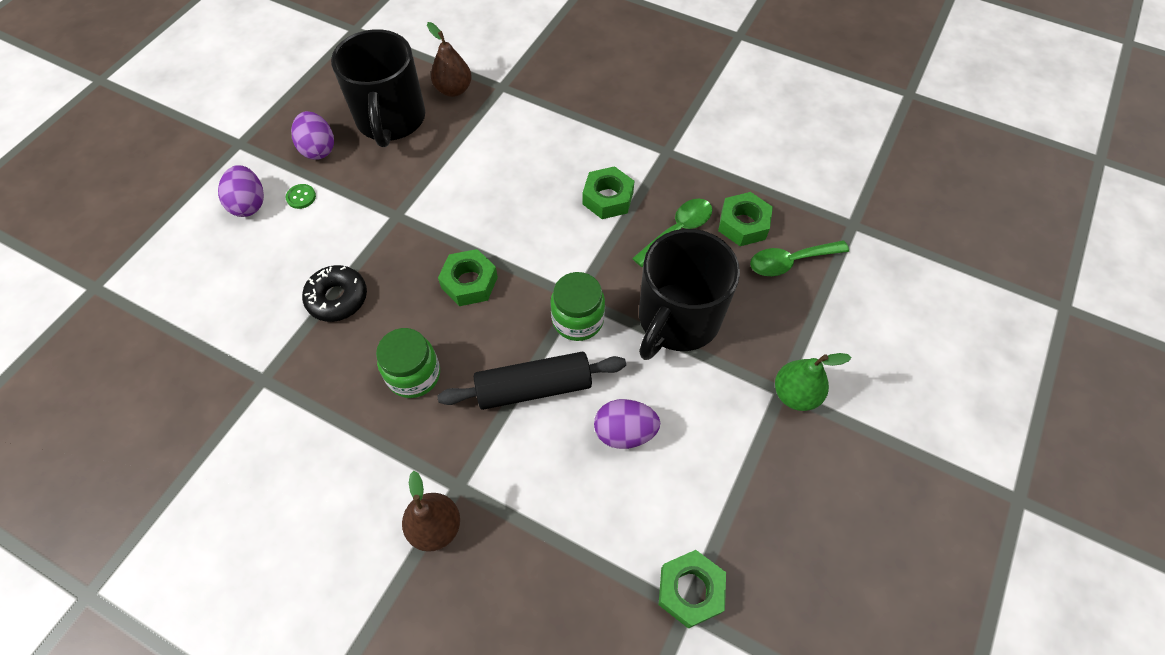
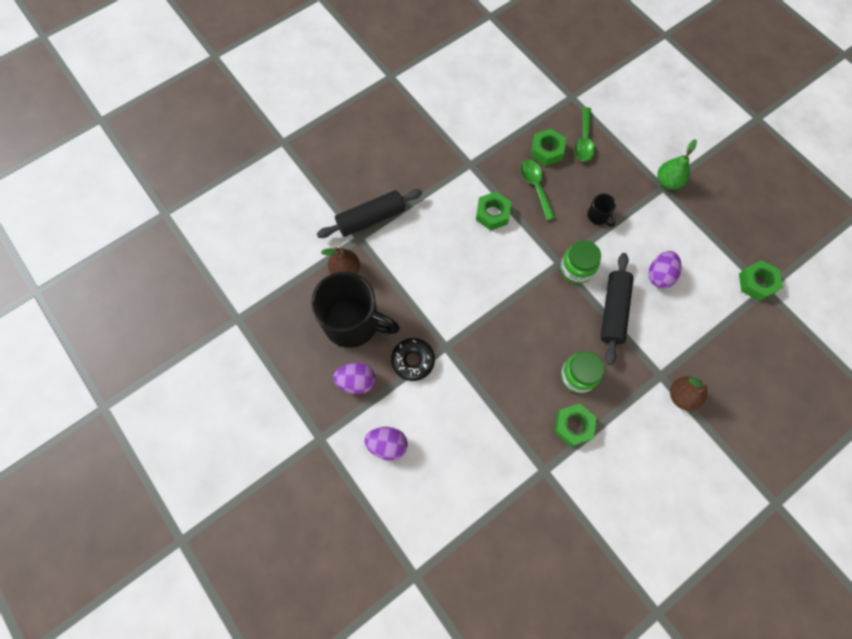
camera: 65 degrees left, 10 degrees up
(301, 197) = (398, 406): green button -> none
(337, 298) = (499, 405): black donut -> black donut (413, 361)
(469, 282) = (522, 320): green nut -> green nut (573, 426)
(532, 87) = (371, 218): none -> black rolling pin
(677, 319) = (598, 216): black mug -> black mug, size x0.42

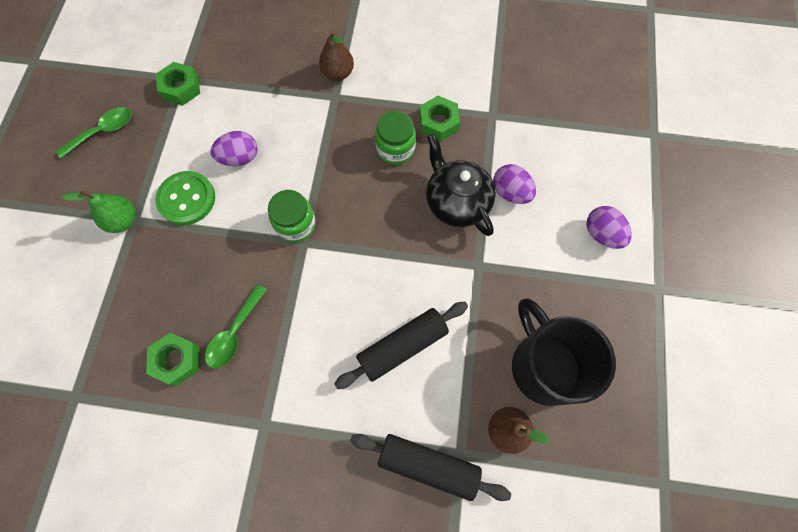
camera: 135 degrees left, 0 degrees up
(356, 381) = (586, 308): purple egg -> purple egg (510, 192)
(413, 361) = (519, 280): black donut -> none
(492, 214) = (305, 346): green nut -> none
(500, 376) = (456, 202): none -> black teapot
(583, 140) = (131, 334): green spoon -> green spoon (103, 132)
(598, 216) = (219, 249): black mug -> none
(613, 311) = (310, 166): black rolling pin -> black rolling pin (402, 346)
(653, 224) = (187, 199): none -> green button

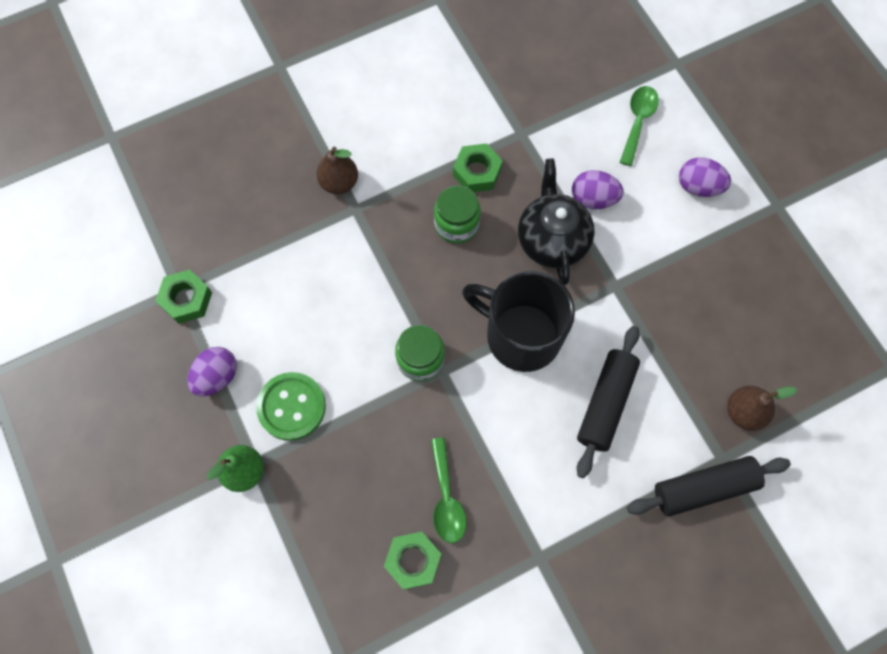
camera: 35 degrees left, 0 degrees up
(103, 132) = (141, 398): green spoon -> green spoon (638, 122)
(240, 158) = (311, 331): purple egg -> purple egg (217, 377)
(456, 202) = (552, 239): black teapot -> black teapot turned 60 degrees clockwise
(544, 365) = (734, 336): black mug -> black mug (520, 335)

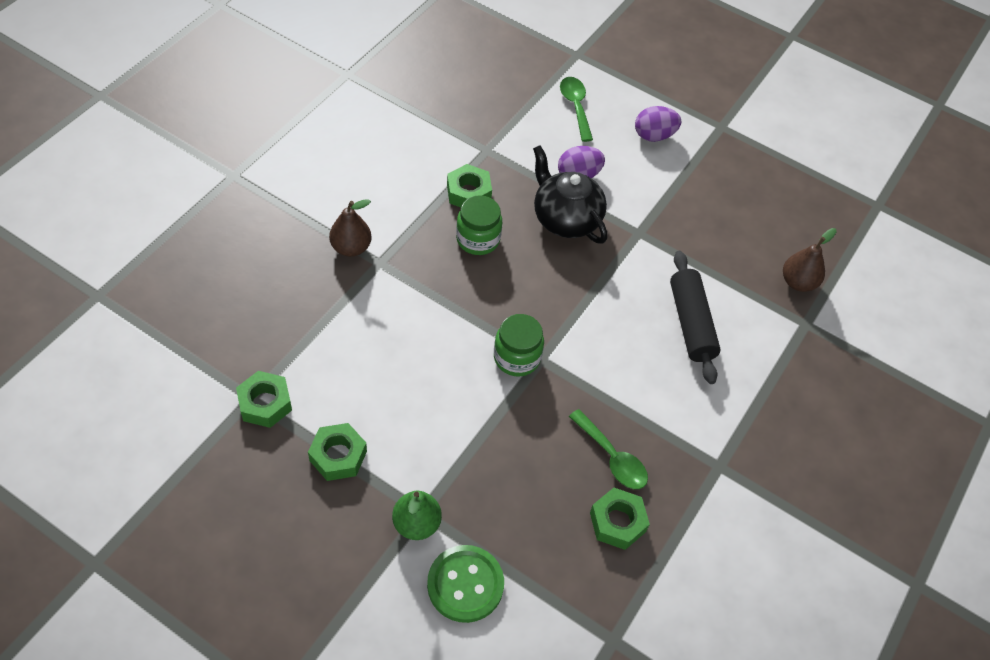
camera: 35 degrees left, 15 degrees down
(217, 377) = (338, 456): purple egg -> green nut
(291, 407) = (426, 448): green button -> green button (465, 584)
(520, 335) = (588, 302): black mug -> none
(704, 488) = (807, 351): black rolling pin -> none

